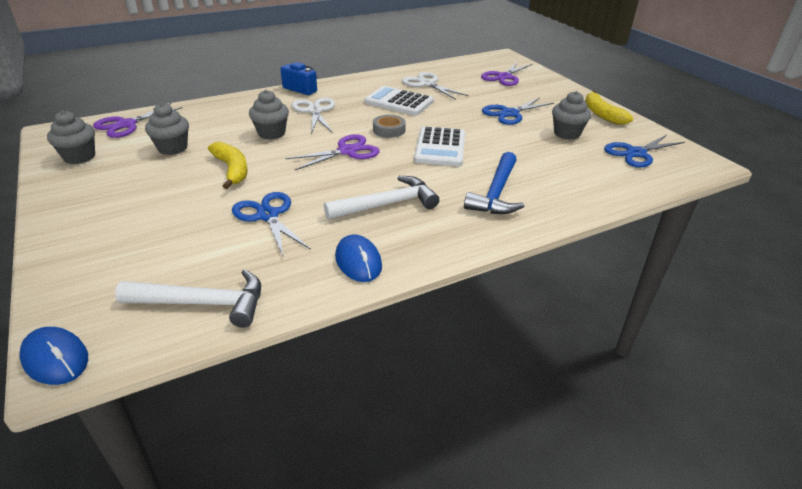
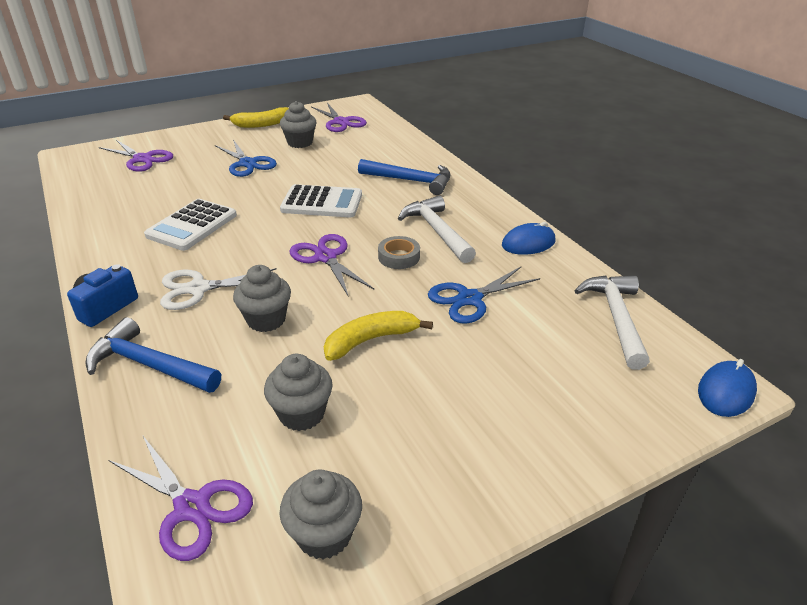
camera: 90 degrees left, 0 degrees up
(241, 105) = (149, 365): none -> blue hammer
(389, 130) = (274, 232): grey tape -> grey tape (399, 257)
(427, 84) = (139, 206): white scissors -> none
(636, 153) = (341, 122): blue scissors -> purple scissors

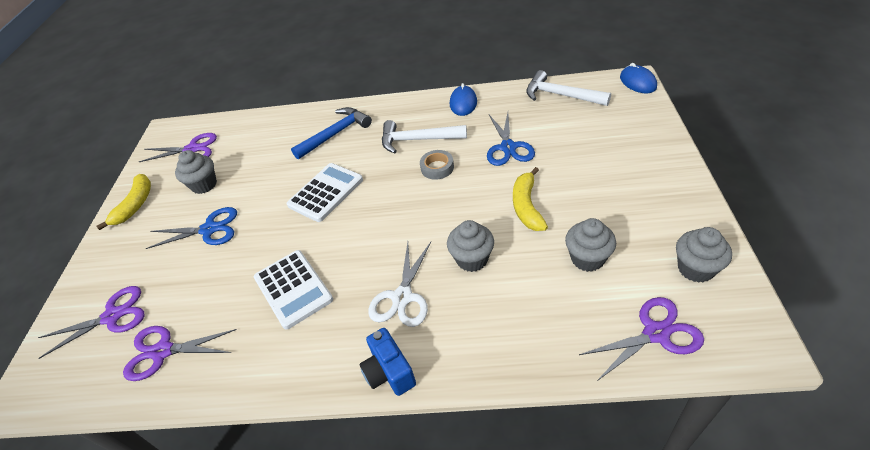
camera: 55 degrees left, 10 degrees up
(149, 365) = (491, 344): blue hammer -> none
(326, 257) = (410, 207): purple scissors -> purple scissors (163, 351)

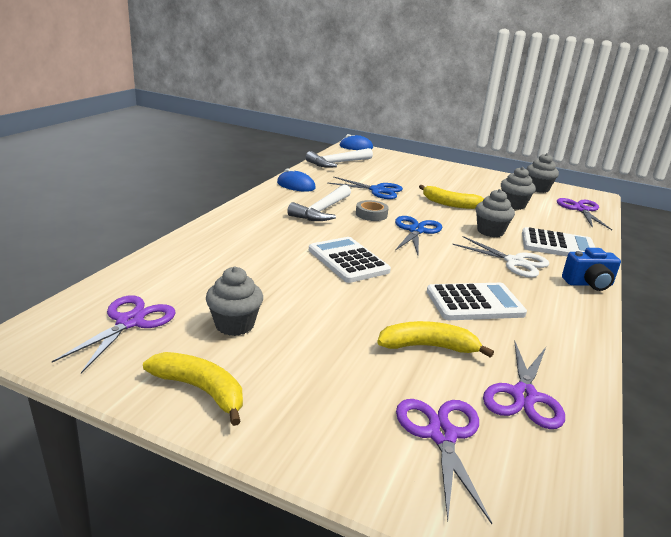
camera: 75 degrees left, 20 degrees down
(209, 229) = (334, 335): blue scissors -> blue scissors (416, 231)
(211, 280) = (428, 347): none -> yellow banana
(335, 134) = (255, 236): blue hammer -> none
(483, 327) = (558, 245): none -> white calculator

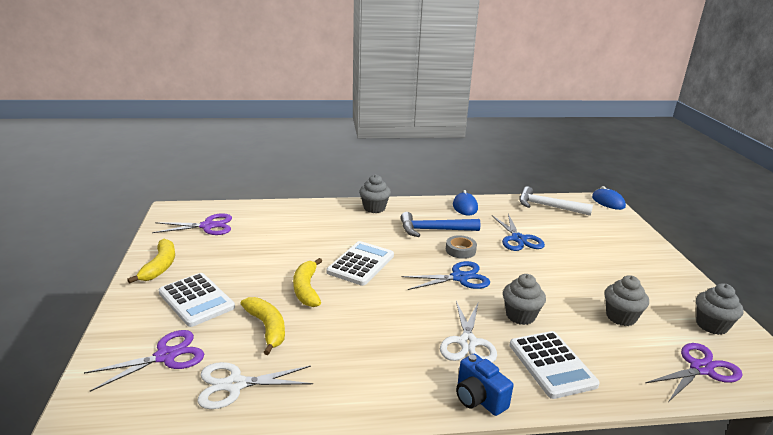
camera: 60 degrees right, 0 degrees up
(234, 325) = (231, 253): grey cupcake -> grey cupcake (374, 208)
(322, 211) = (434, 230): white hammer -> blue hammer
(449, 204) = (552, 280): yellow banana -> yellow banana (306, 289)
(474, 303) = (357, 335): white calculator -> white calculator (196, 300)
(523, 396) = (235, 385): purple scissors -> white scissors

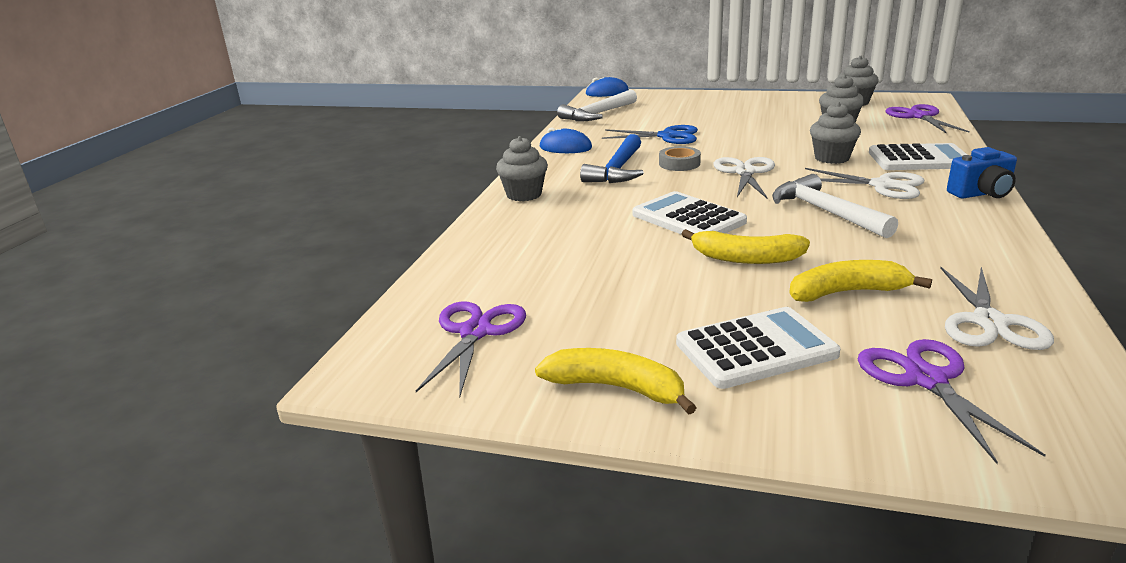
camera: 65 degrees left, 0 degrees up
(396, 316) = (825, 212): none -> white hammer
(459, 278) = (745, 172): blue scissors -> white scissors

